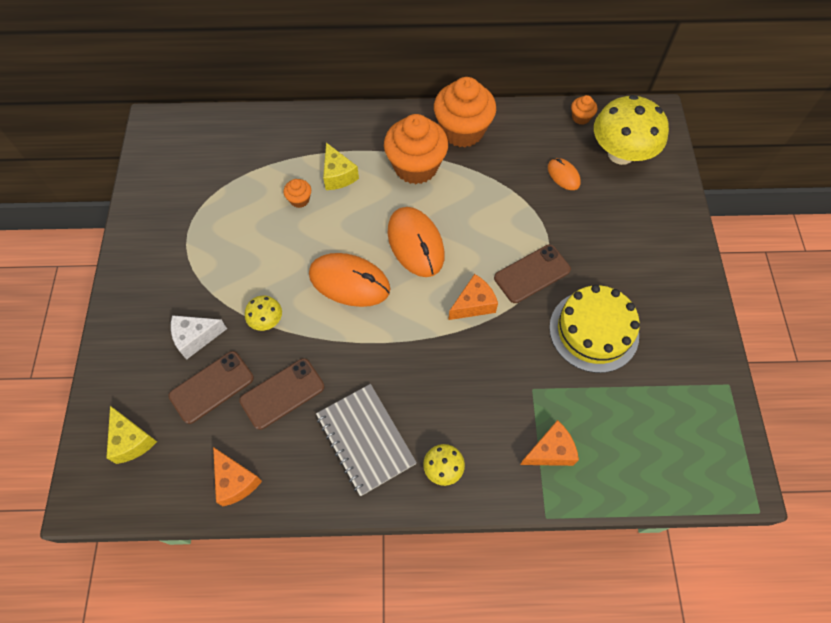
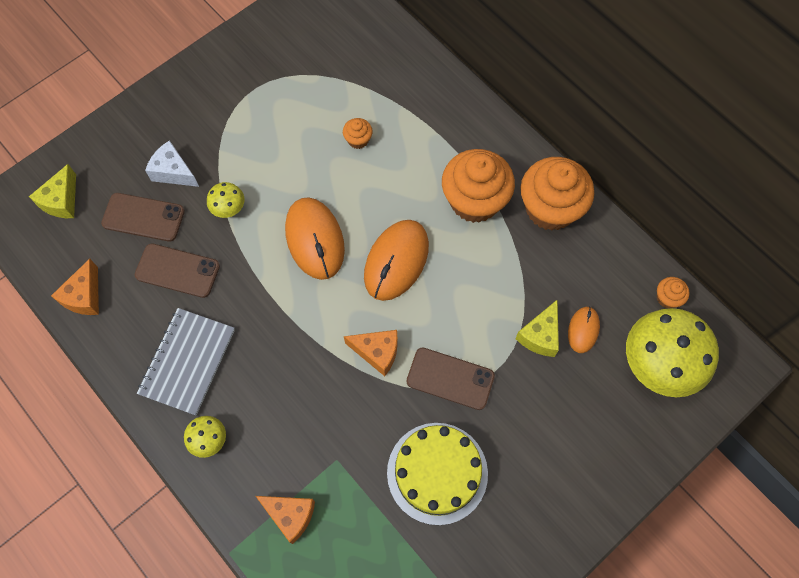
camera: 50 degrees right, 5 degrees up
(338, 175) = (408, 148): yellow cheese -> yellow cheese (540, 335)

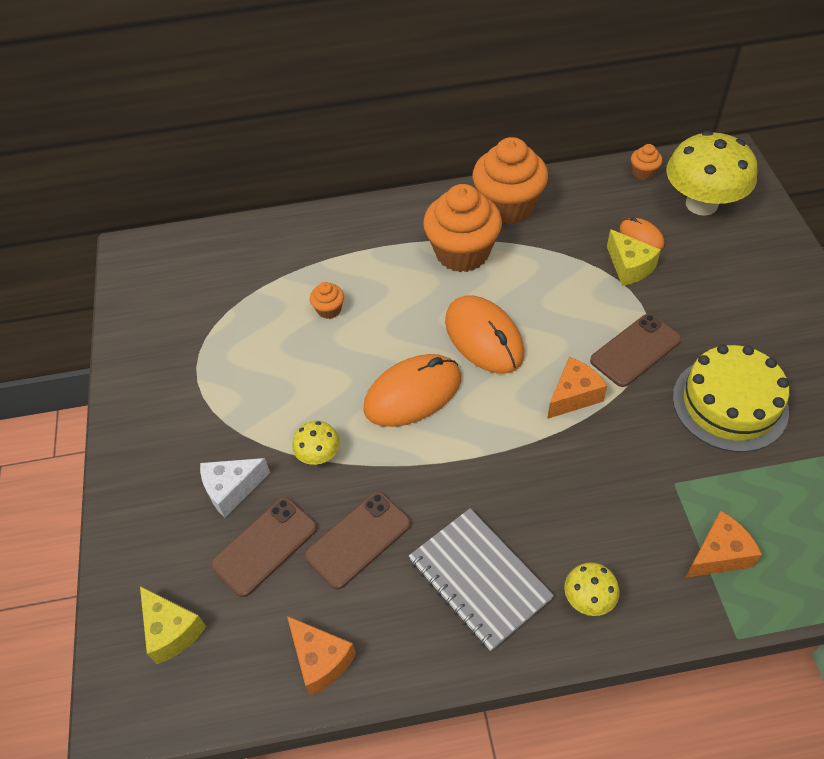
camera: 55 degrees left, 15 degrees down
(315, 239) = (413, 393): orange mouse -> orange mouse turned 45 degrees counterclockwise

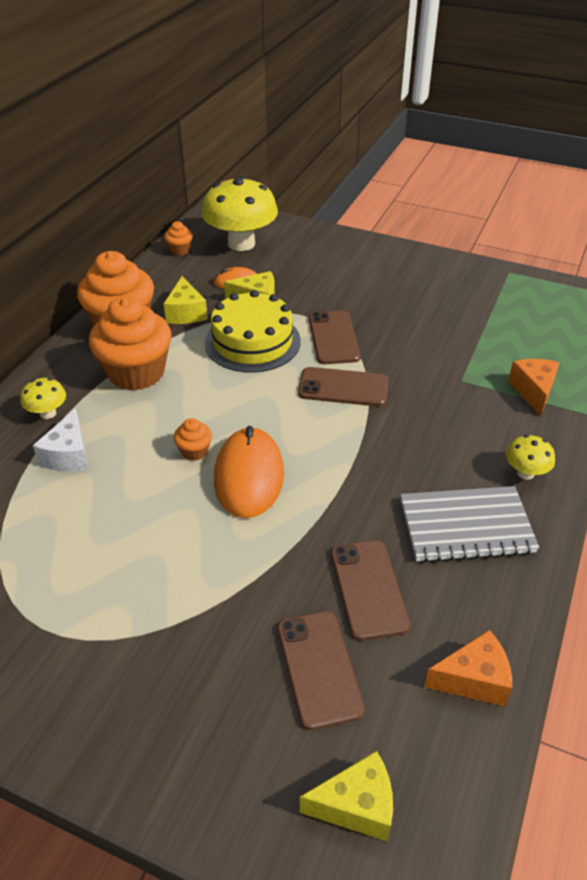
camera: 60 degrees left, 10 degrees down
(232, 489) = (228, 666): white cheese -> white cheese (68, 455)
(319, 455) = (252, 574): yellow mushroom -> yellow mushroom (48, 413)
(329, 310) = (94, 486): orange cupcake -> orange cupcake (194, 451)
(484, 337) = (237, 405): orange mouse -> none
(563, 233) = (186, 313): none -> yellow cheese
(573, 396) = (343, 388): orange cheese -> brown phone
(729, 403) = (419, 322): yellow cake -> yellow cake (252, 342)

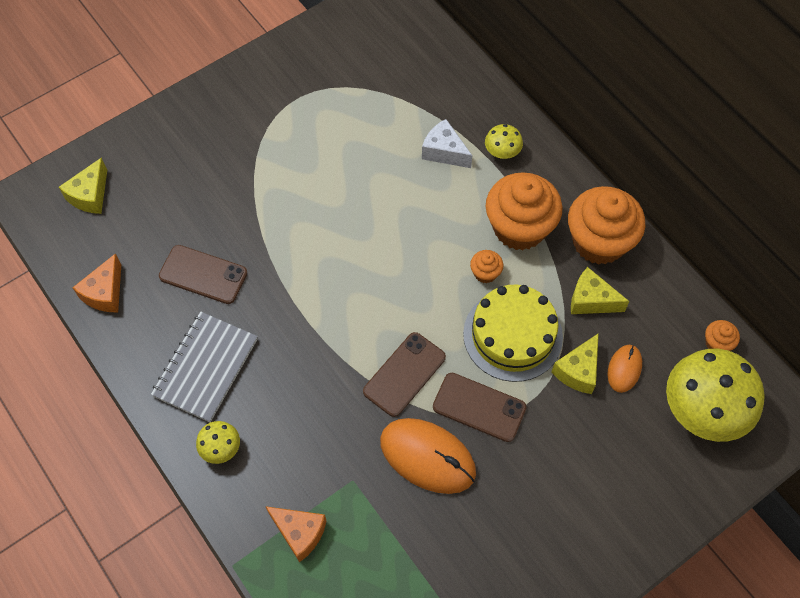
camera: 120 degrees right, 20 degrees up
(194, 451) = (397, 231): orange cupcake -> orange cupcake (485, 273)
(249, 476) = (348, 254): orange mouse -> orange mouse (427, 457)
(318, 668) = (173, 218): brown phone -> none

